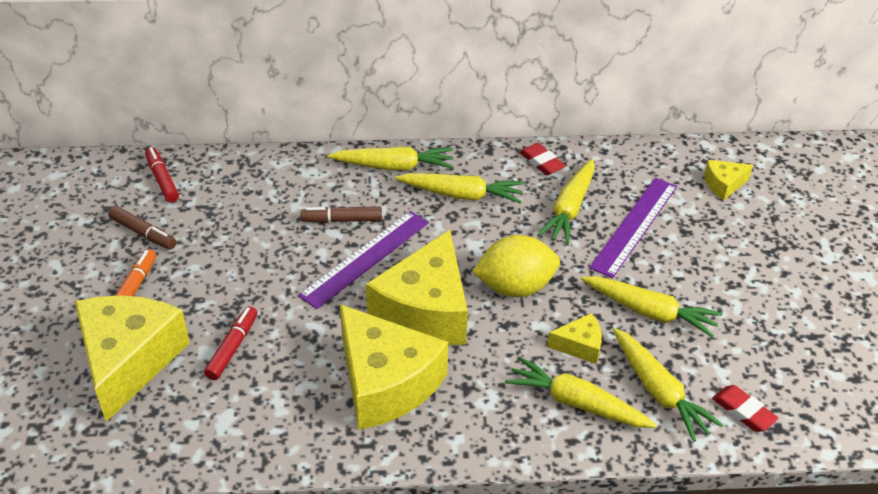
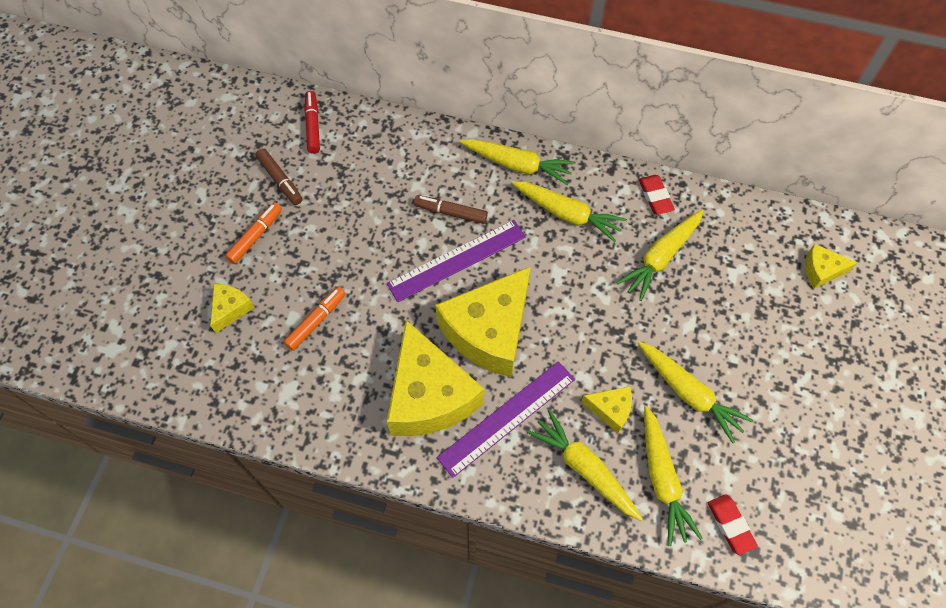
camera: 20 degrees right, 20 degrees up
(129, 361) = (231, 309): yellow cheese -> yellow cheese, size x0.45
(232, 347) = (316, 321): red marker -> orange marker
(515, 287) = (577, 330): yellow lemon -> none
(634, 226) = (714, 294): purple ruler -> purple ruler (506, 417)

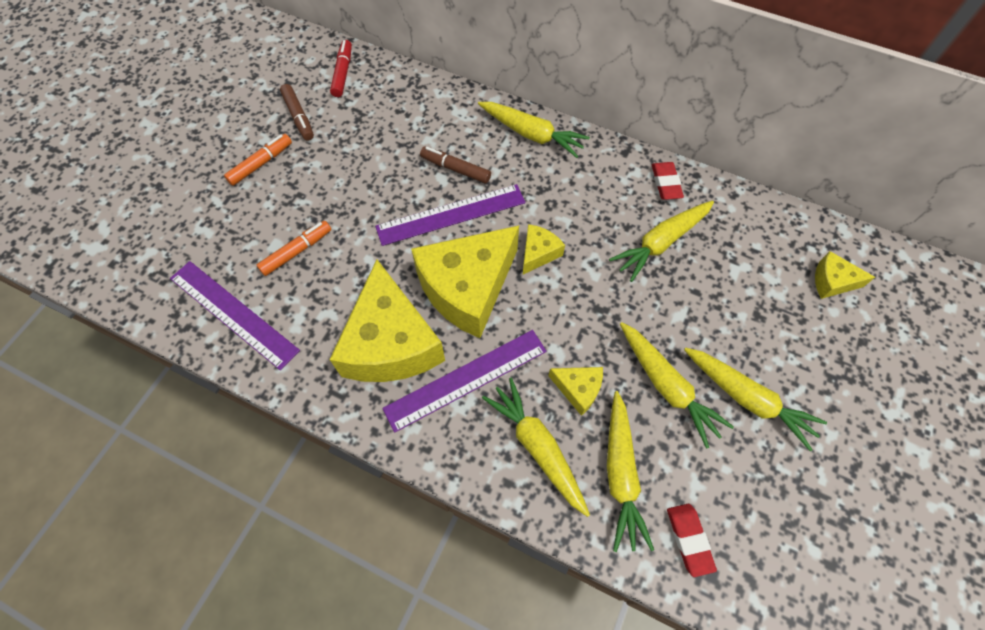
camera: 10 degrees right, 0 degrees up
(231, 309) = (217, 227): yellow cheese -> yellow cheese (538, 253)
(271, 392) = (233, 313): none -> purple ruler
(567, 214) = (571, 186): yellow carrot -> yellow carrot (747, 398)

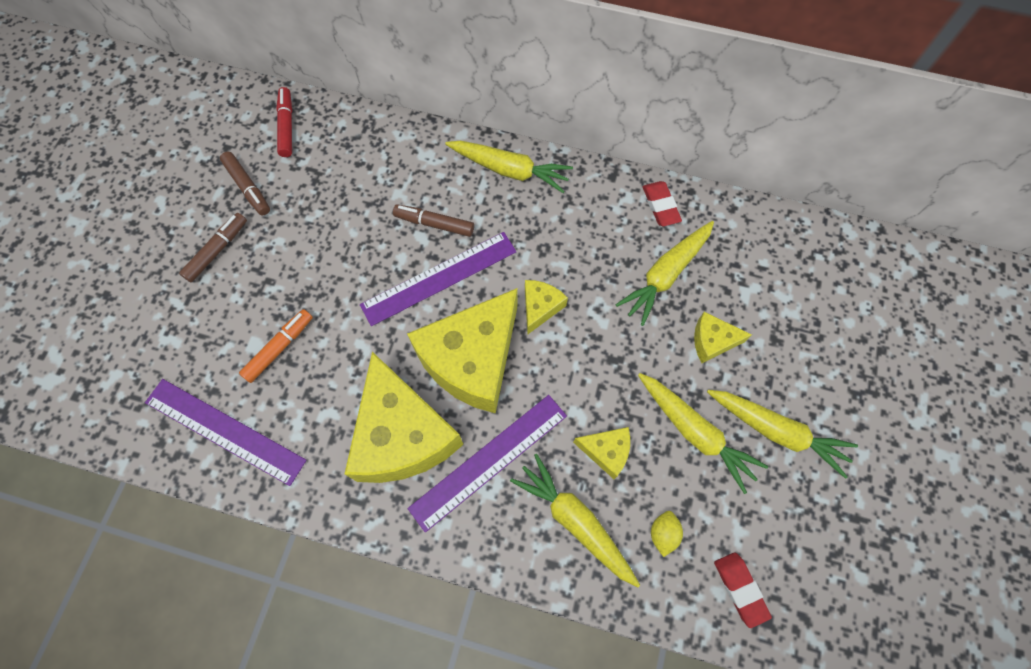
camera: 10 degrees left, 5 degrees up
(261, 163) = (217, 250): orange marker -> brown marker
(621, 474) = (663, 533): yellow carrot -> yellow lemon
(832, 281) = (844, 290): yellow cheese -> yellow cheese (712, 341)

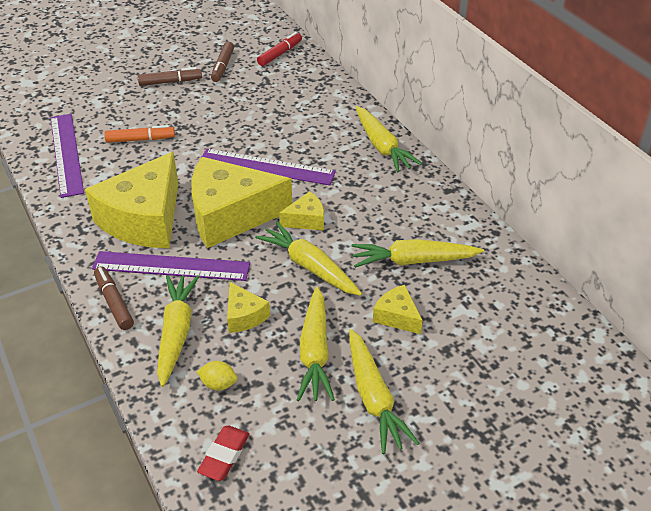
camera: 45 degrees right, 25 degrees down
(434, 224) = (299, 142): brown marker -> brown marker (114, 302)
(598, 354) = (310, 267): none -> yellow carrot
(660, 206) = (461, 225): red eraser -> none
(663, 533) = (218, 384): yellow lemon -> yellow lemon turned 45 degrees clockwise

